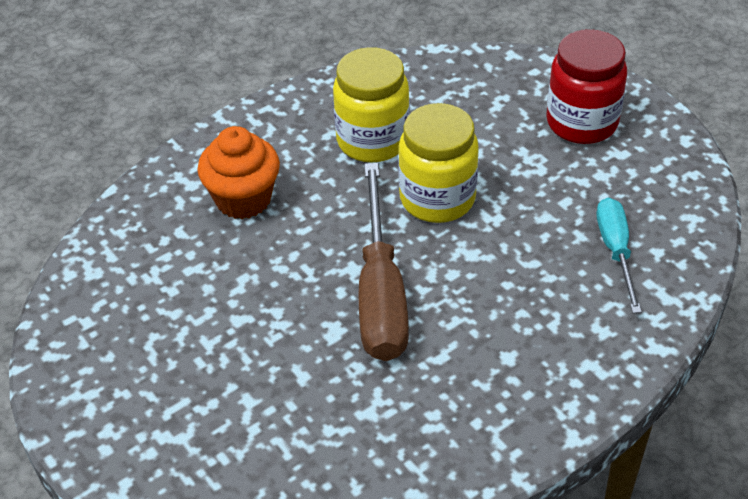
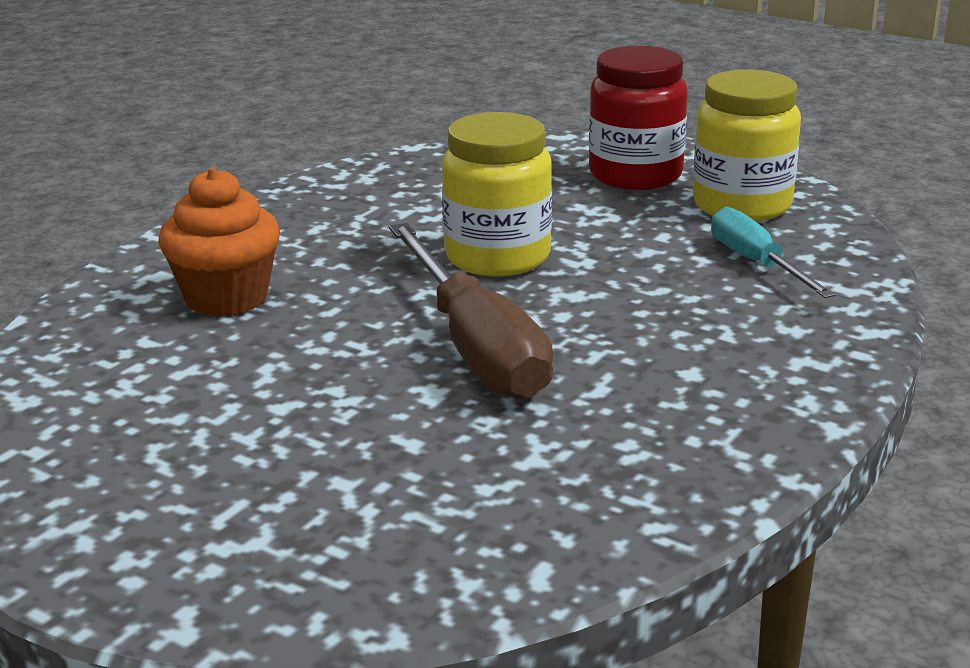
camera: 20 degrees left, 20 degrees down
(372, 140) = (379, 224): yellow jar -> yellow jar (742, 205)

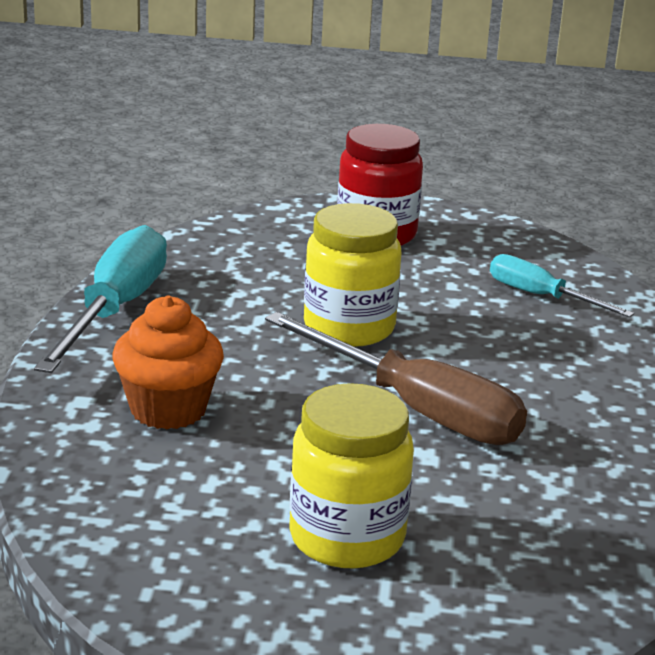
camera: 30 degrees left, 0 degrees up
(285, 203) = (115, 310): none -> turquoise screwdriver
(742, 205) = (481, 248): yellow jar -> yellow jar (347, 538)

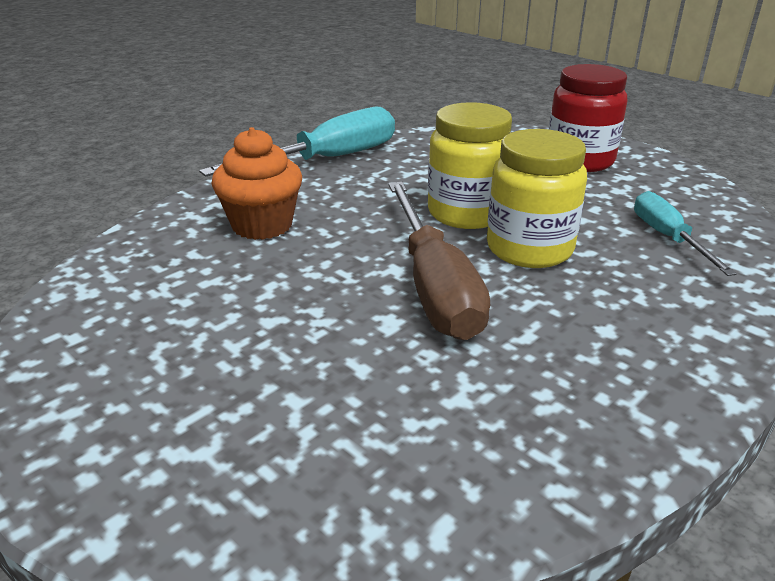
camera: 40 degrees right, 5 degrees up
(347, 538) = (232, 360): yellow jar -> yellow jar (529, 249)

